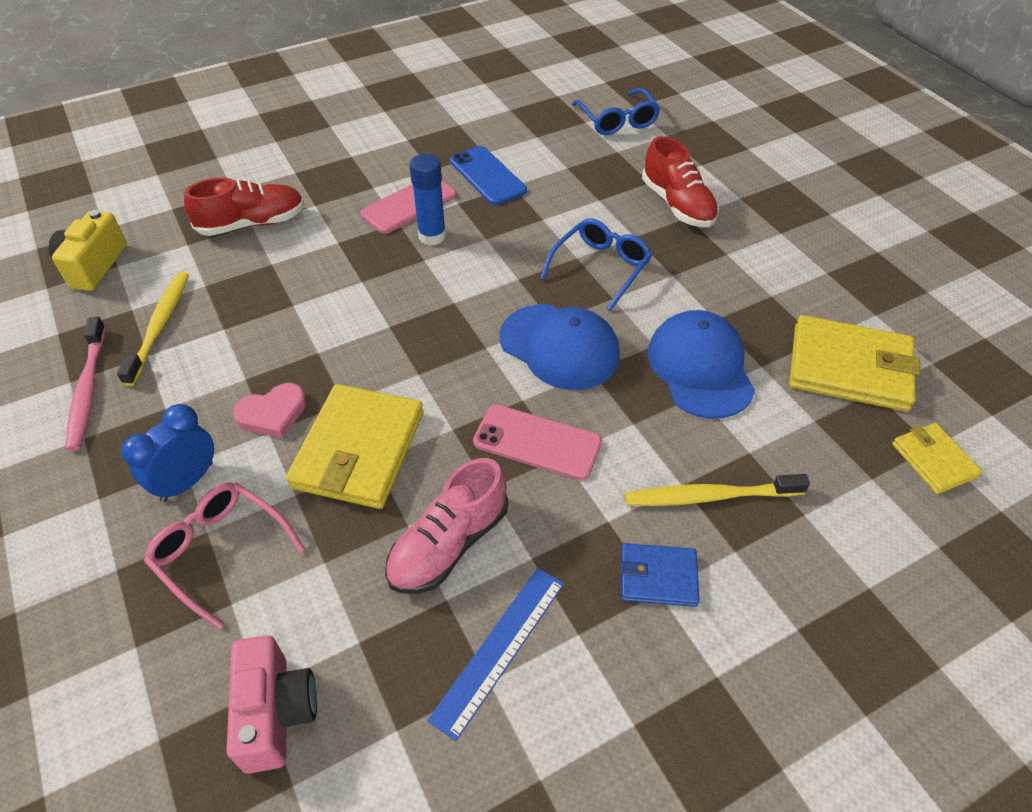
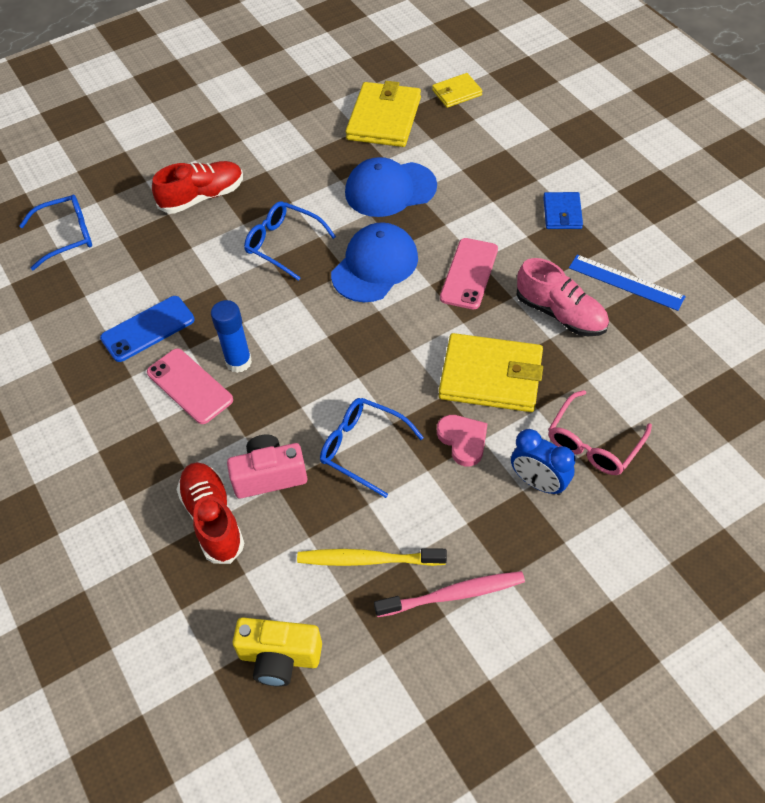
camera: 90 degrees left, 5 degrees up
(276, 712) = (694, 384): pink camera -> pink camera (269, 476)
(293, 327) = (363, 448): none -> blue glasses
(710, 496) = (499, 188): yellow toothbrush -> none

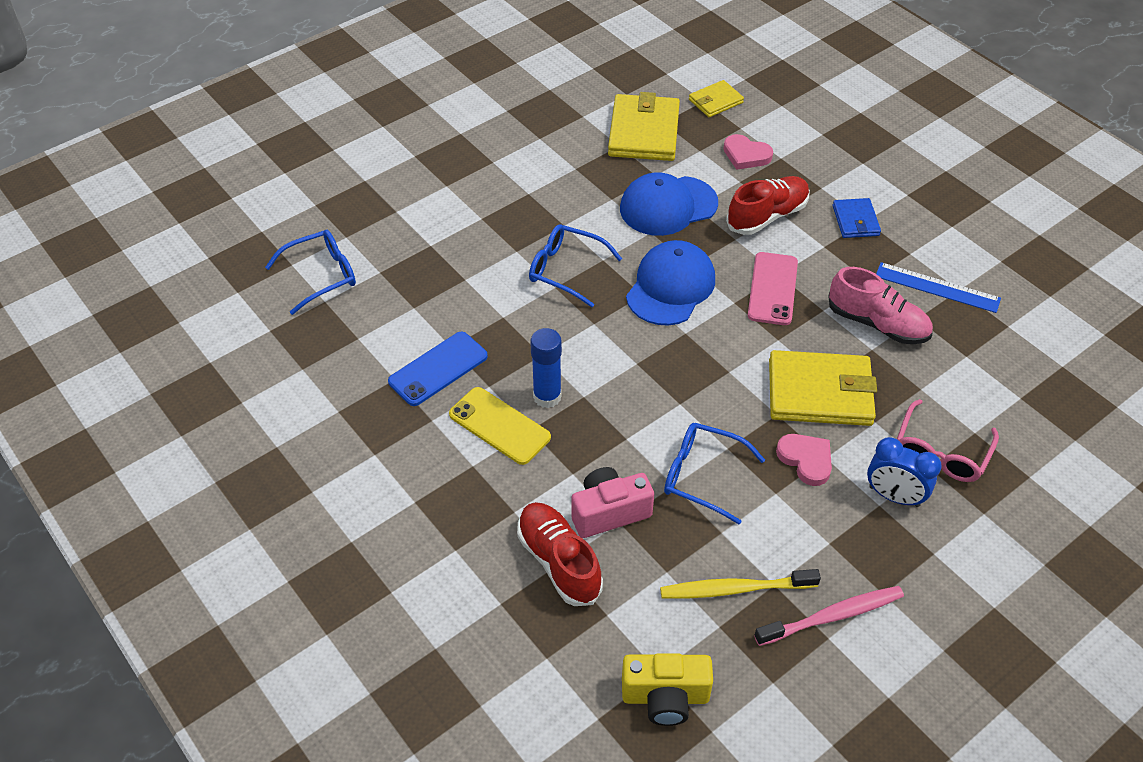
camera: 10 degrees left, 5 degrees down
(189, 386) = (499, 426): pink phone -> yellow phone
(202, 197) = (464, 225): red shoe -> red shoe (767, 216)
(473, 145) = (746, 155): none -> pink heart

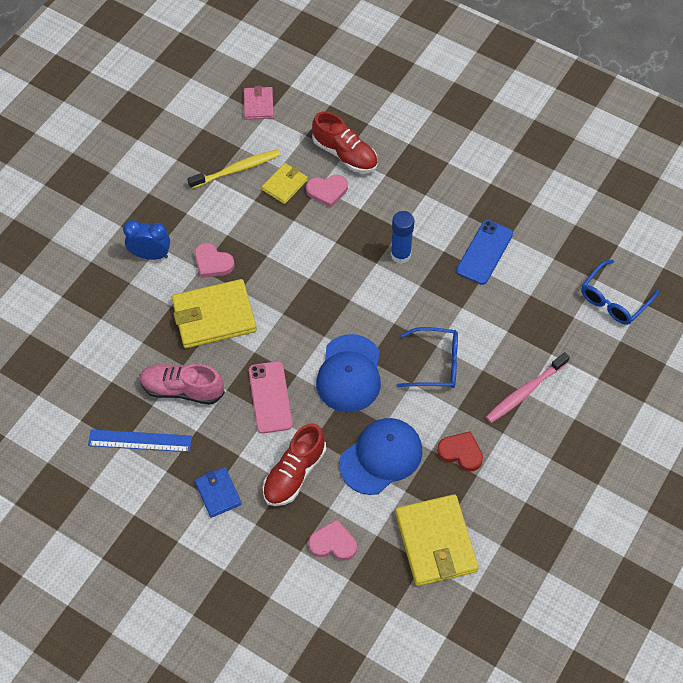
camera: 160 degrees right, 10 degrees up
(499, 426) = (422, 225): yellow phone -> none
(581, 189) = (461, 452): none -> red heart
(609, 512) = (327, 191): pink camera -> pink heart
(665, 697) = (258, 105): yellow camera -> pink wallet
(702, 476) = (277, 231): blue glasses -> none
(715, 101) = (383, 610): yellow wallet -> yellow wallet (284, 185)
(832, 616) = (176, 171): pink toothbrush -> pink toothbrush (525, 391)
(941, 452) = (123, 296): pink glasses -> none

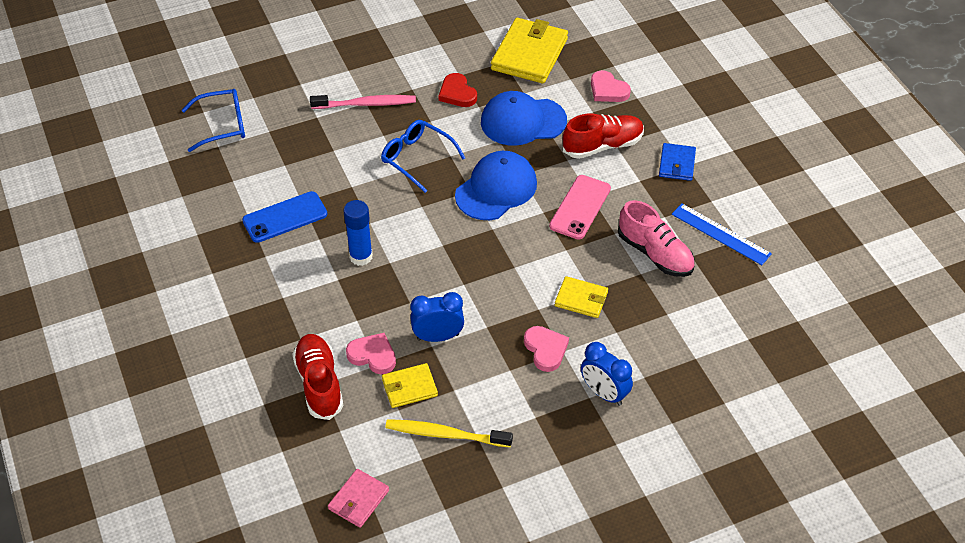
camera: 145 degrees left, 10 degrees down
(214, 316) = (581, 299): yellow wallet -> yellow wallet, size x0.54
(295, 229) = (438, 336): none -> blue clock

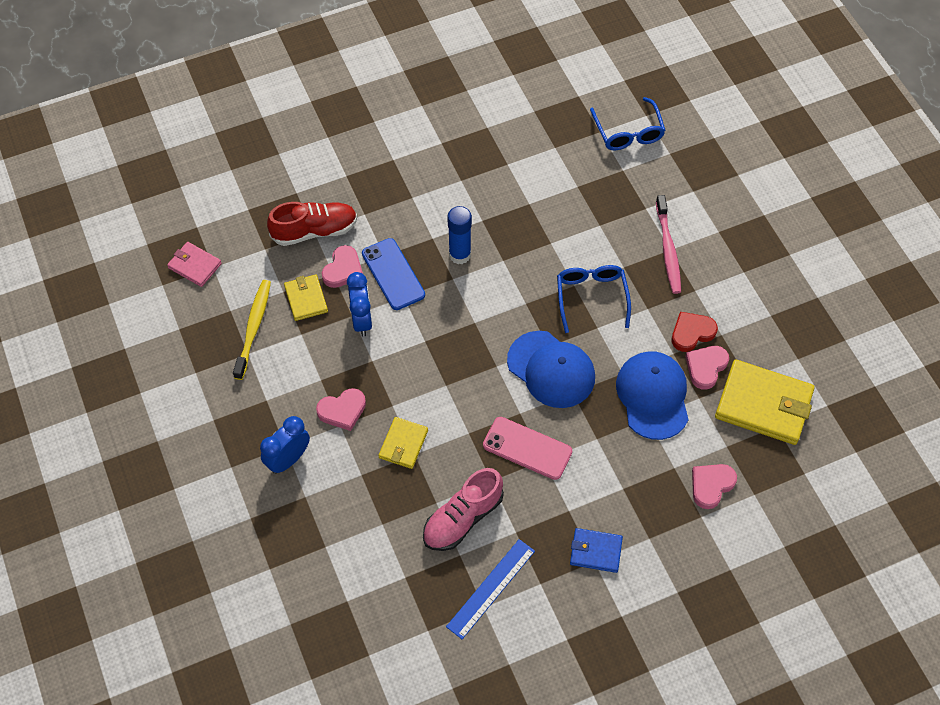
camera: 90 degrees right, 10 degrees up
(285, 217) = (508, 191): blue phone -> blue phone (393, 274)
(417, 158) = (591, 297): blue glasses -> blue glasses turned 45 degrees counterclockwise
(493, 86) = (706, 367): none -> pink heart
(603, 146) = (620, 475): red shoe -> none

